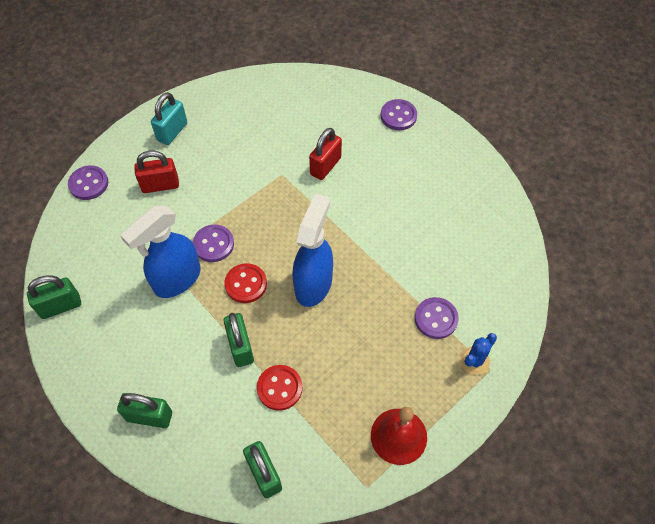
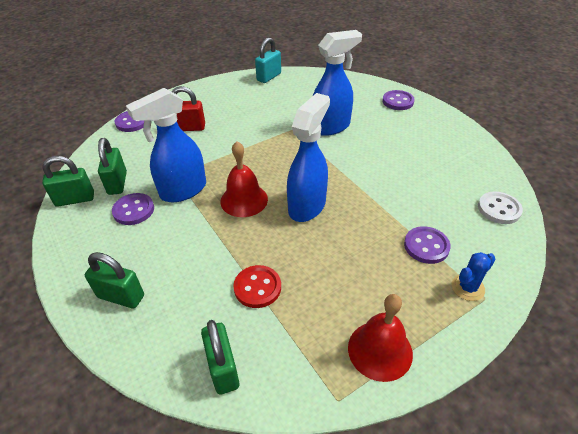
camera: 10 degrees right, 15 degrees down
(172, 132) = (209, 97): turquoise padlock -> turquoise padlock (269, 77)
(213, 244) = (222, 169): purple button -> purple button (133, 210)
(240, 347) = (227, 248): green padlock -> green padlock (117, 183)
(246, 284) = (244, 200): red button -> red bell
(325, 166) = (331, 127): red padlock -> blue spray bottle
(506, 263) = (499, 209): none -> white button

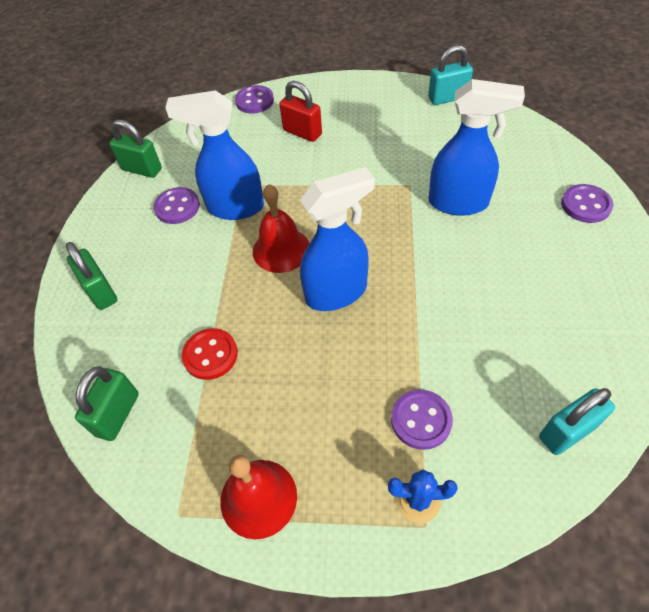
camera: 40 degrees right, 10 degrees up
(117, 183) = (187, 169): green padlock -> none
(499, 209) = (567, 432): white button -> turquoise padlock

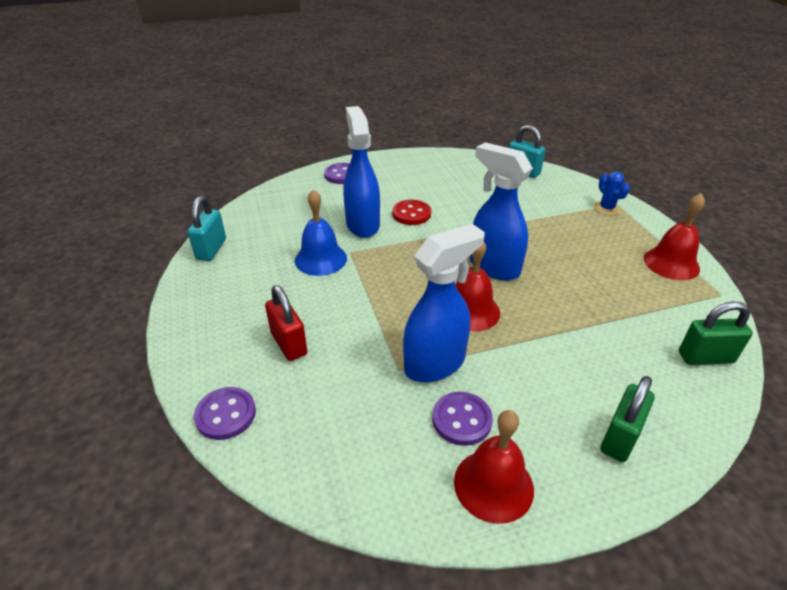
camera: 115 degrees left, 15 degrees down
(123, 207) = (493, 485): none -> red bell
(142, 169) = (413, 500): green padlock -> none
(210, 355) = (606, 320): red button -> red button (411, 214)
(235, 207) = (435, 364): blue spray bottle -> blue spray bottle turned 105 degrees counterclockwise
(302, 132) = (289, 343): red padlock -> red padlock turned 45 degrees counterclockwise
(405, 163) = (320, 259): none -> blue bell
(421, 420) = (560, 214): purple button -> none
(447, 98) = (211, 249): turquoise padlock -> turquoise padlock turned 45 degrees clockwise

